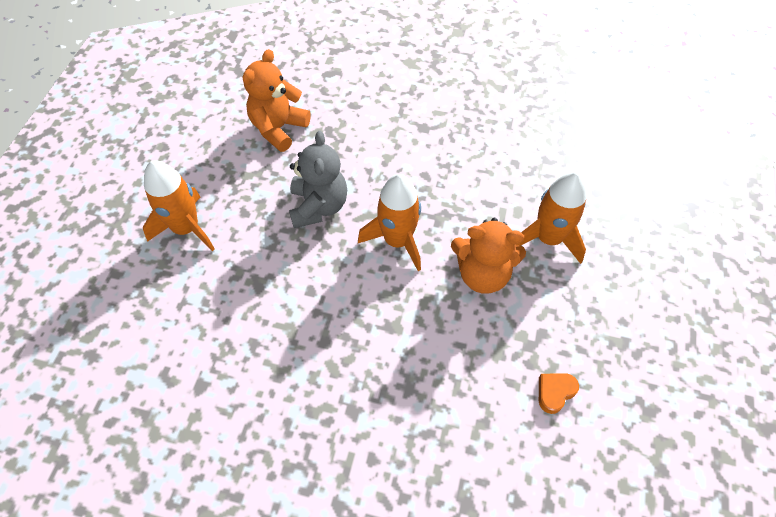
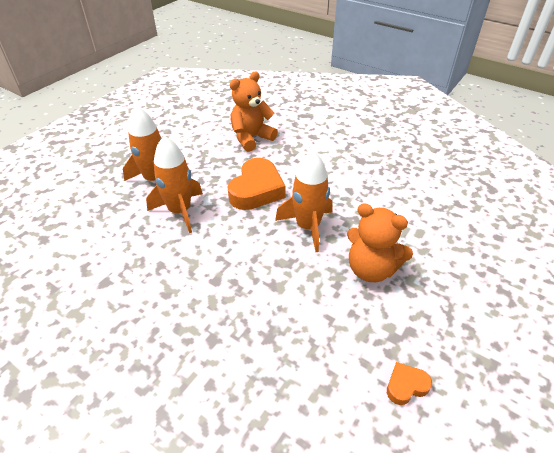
camera: 20 degrees right, 15 degrees down
(318, 206) = (256, 190): grey teddy bear -> orange heart
(548, 238) = (441, 259): orange rocket -> orange rocket (180, 211)

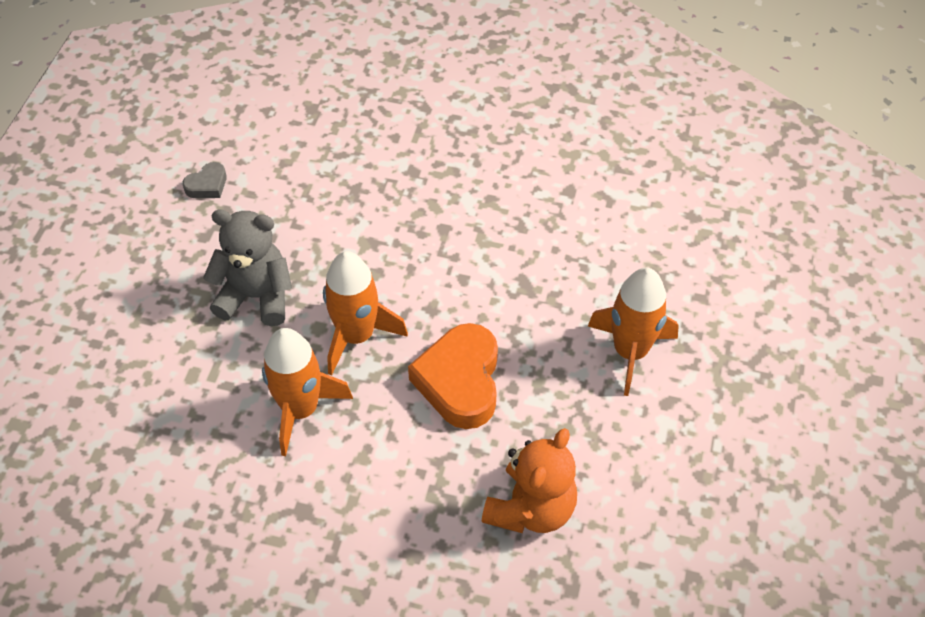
camera: 160 degrees right, 10 degrees up
(180, 211) = (551, 307): orange rocket -> orange rocket (300, 409)
(371, 269) = (256, 296): orange teddy bear -> grey teddy bear
(406, 386) = (207, 185): orange heart -> grey heart

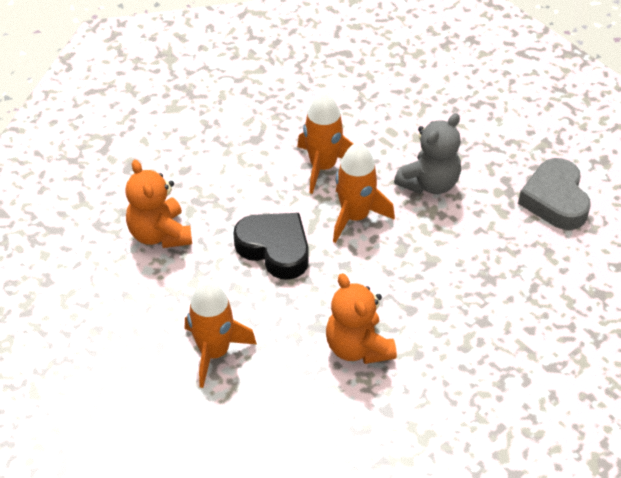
camera: 125 degrees right, 5 degrees down
(207, 185) = (555, 200): grey heart -> grey heart, size x2.09
(460, 381) = (275, 249): orange heart -> black heart
(522, 244) = (358, 347): none -> orange teddy bear

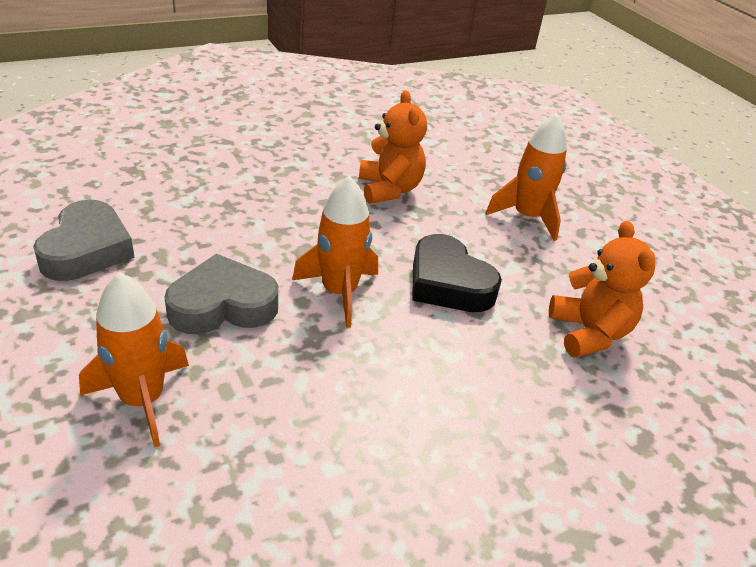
camera: 170 degrees left, 10 degrees down
(323, 166) = (354, 363): orange rocket -> orange rocket (142, 400)
(429, 183) = (223, 305): grey teddy bear -> grey heart

